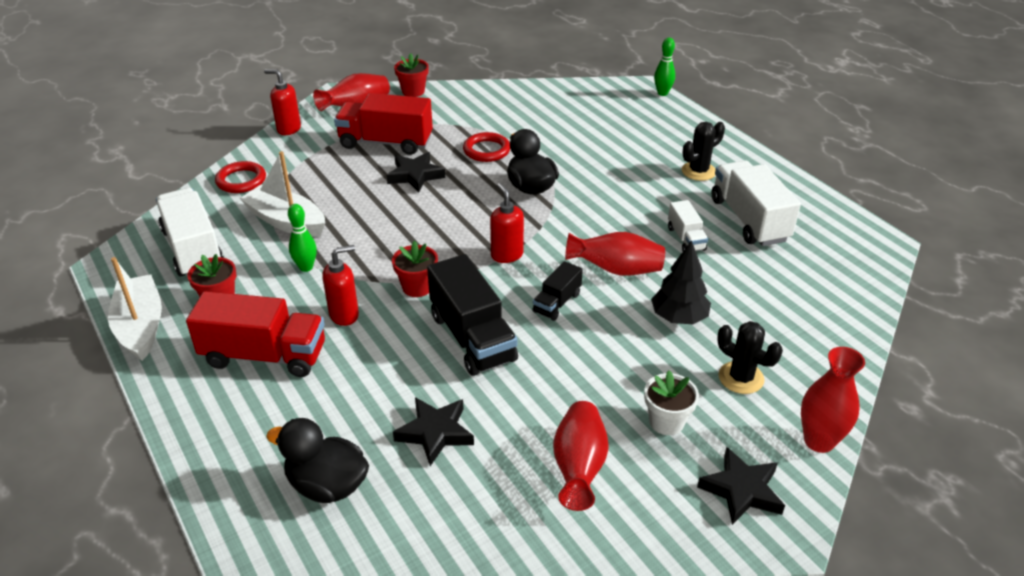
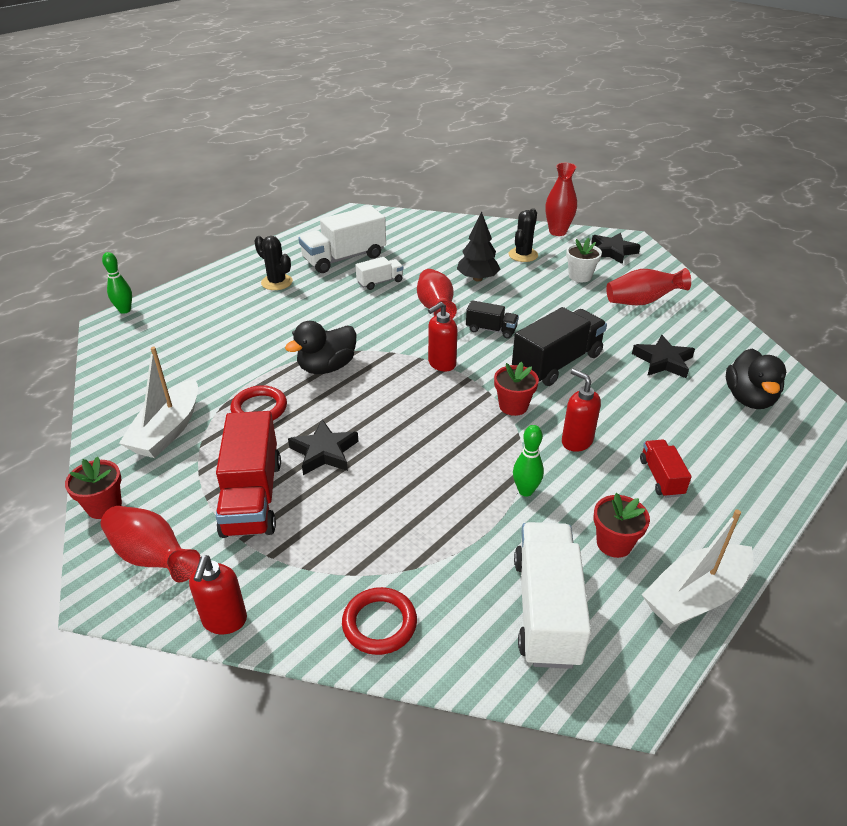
camera: 105 degrees left, 0 degrees up
(193, 249) = (546, 609): white truck -> white truck turned 135 degrees clockwise
(264, 356) = (661, 477): red truck -> red truck, size x0.53
(286, 221) = (453, 537): white boat -> white boat (168, 430)

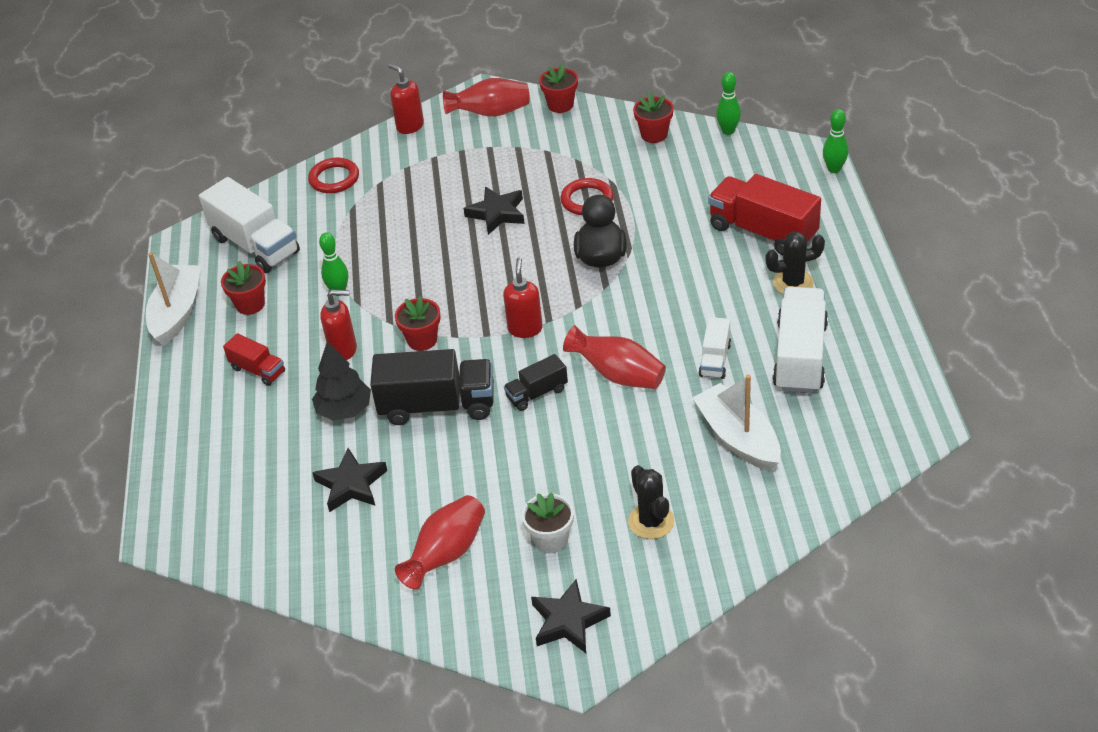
camera: 135 degrees right, 5 degrees up
(96, 377) = (728, 131): none -> green bowling pin
(127, 416) = (654, 134): none -> red flower pot
(168, 430) = (612, 149): white boat -> white boat (738, 438)
(252, 497) = (493, 166): red truck -> red truck (762, 231)
(477, 279) = (640, 443): black tree -> black tree (344, 410)
(557, 232) = (674, 603): red vase -> none
(557, 363) = (437, 406): black truck -> black truck turned 90 degrees counterclockwise
(749, 399) = (243, 501): black duck -> none

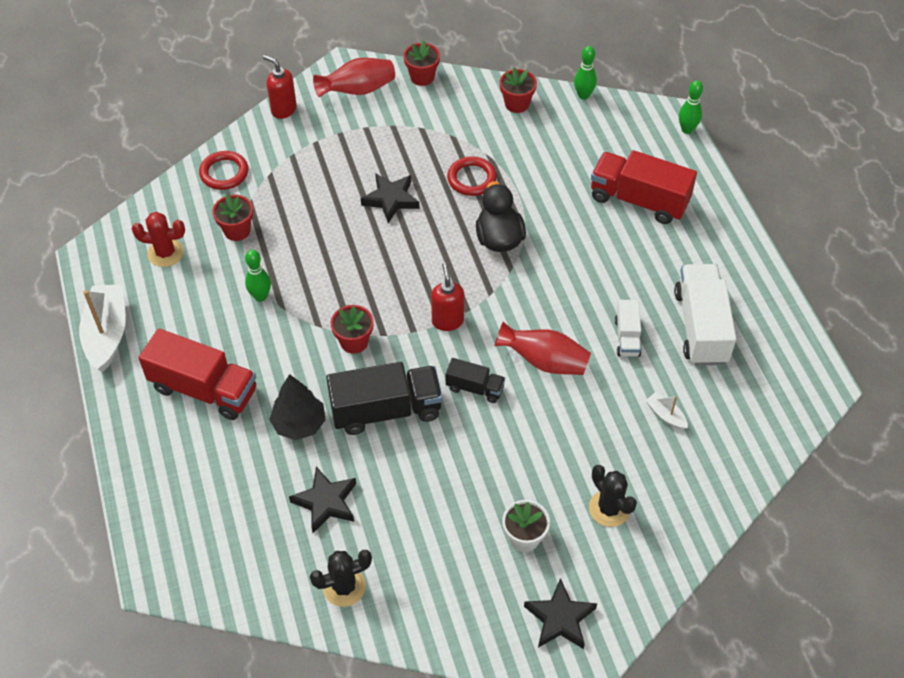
camera: 15 degrees left, 10 degrees up
(250, 304) = (177, 318): red flower pot -> red flower pot (237, 230)
(255, 245) = (165, 253): white truck -> red cactus
(258, 370) = (204, 389): red truck -> red truck, size x1.90
(343, 350) = (282, 359): red soap dispenser -> none
(446, 554) = (433, 564): red vase -> none
(537, 393) = (475, 388): black truck -> black truck turned 120 degrees counterclockwise
(738, 438) = (665, 415): white boat -> white boat, size x0.47
(793, 283) = (677, 251): black cactus -> black cactus (344, 587)

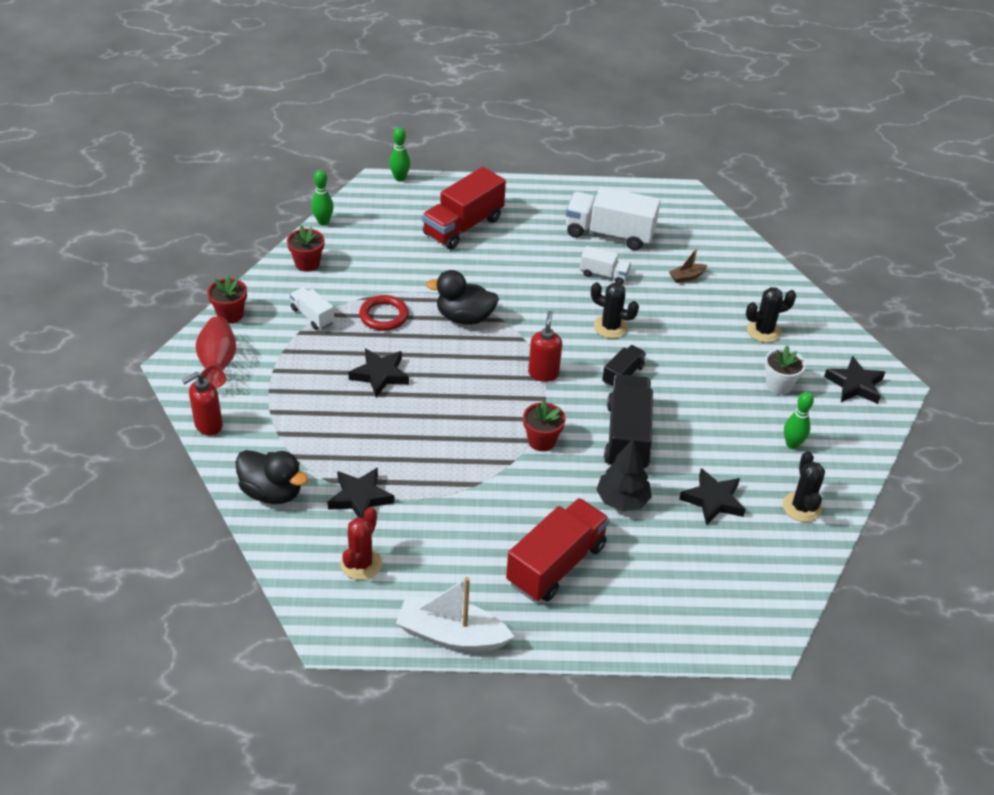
camera: 75 degrees left, 10 degrees down
(224, 173) = (272, 492): red ring -> black duck
(237, 230) = (360, 498): red flower pot -> black star
(260, 296) = (457, 497): green bowling pin -> green bowling pin (792, 444)
(446, 130) = (312, 316): none -> white truck
(447, 321) = (543, 373): red soap dispenser -> red soap dispenser turned 90 degrees clockwise
(544, 361) = (610, 327): red vase -> black cactus
(665, 415) = (687, 277): white boat -> brown boat

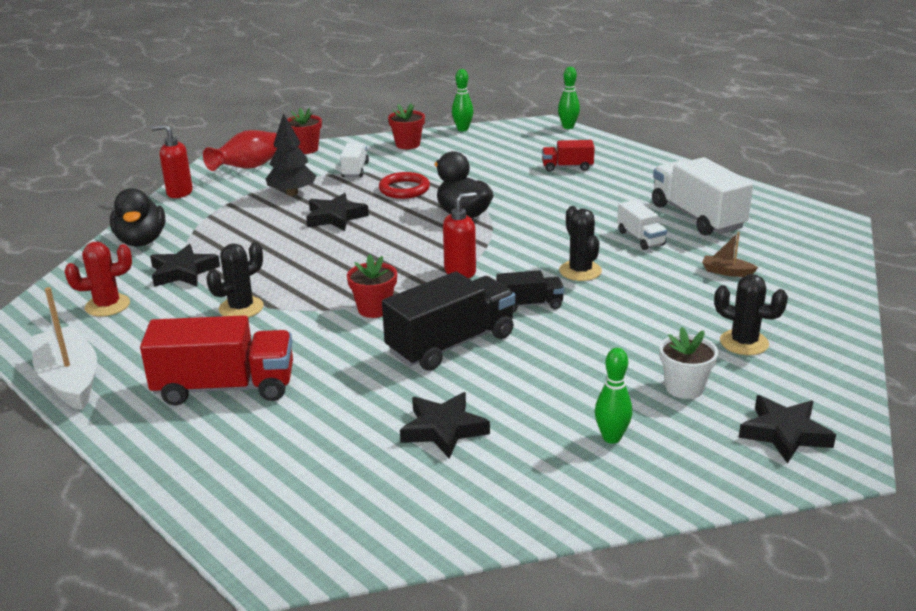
camera: 50 degrees right, 15 degrees down
(463, 226) = (567, 167): red truck -> red truck, size x0.53
(622, 500) = (361, 381): black tree -> black tree (292, 193)
(801, 507) = (526, 490): black cactus -> black cactus (241, 308)

